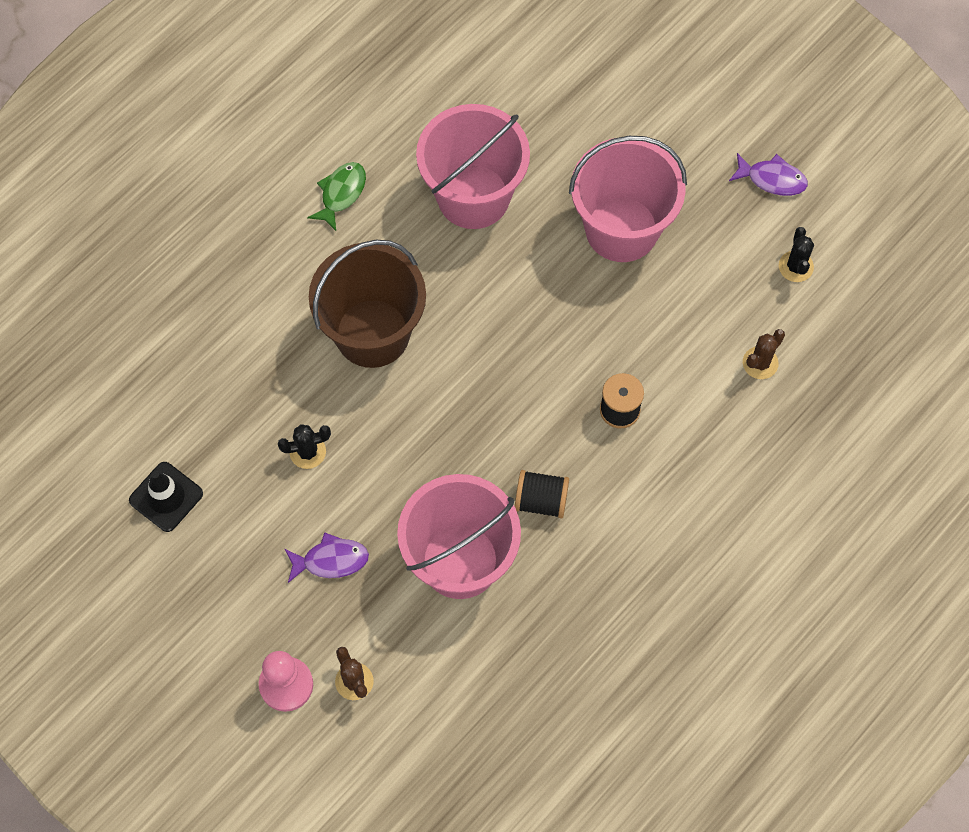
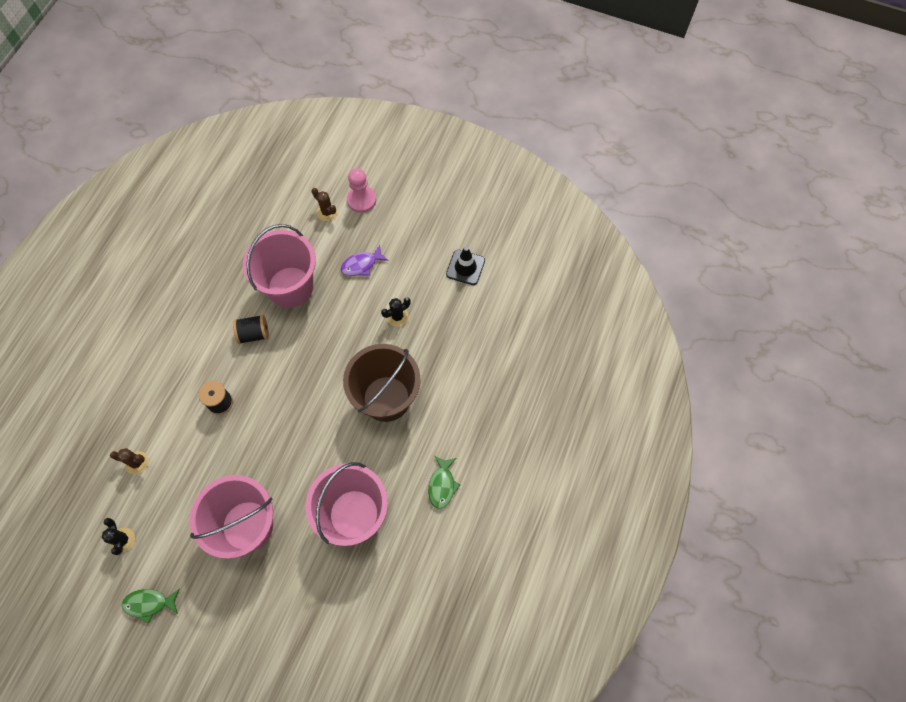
camera: 160 degrees right, 0 degrees up
(760, 363) = (137, 462): brown cactus -> brown cactus turned 75 degrees clockwise
(772, 179) = (149, 603): purple fish -> green fish

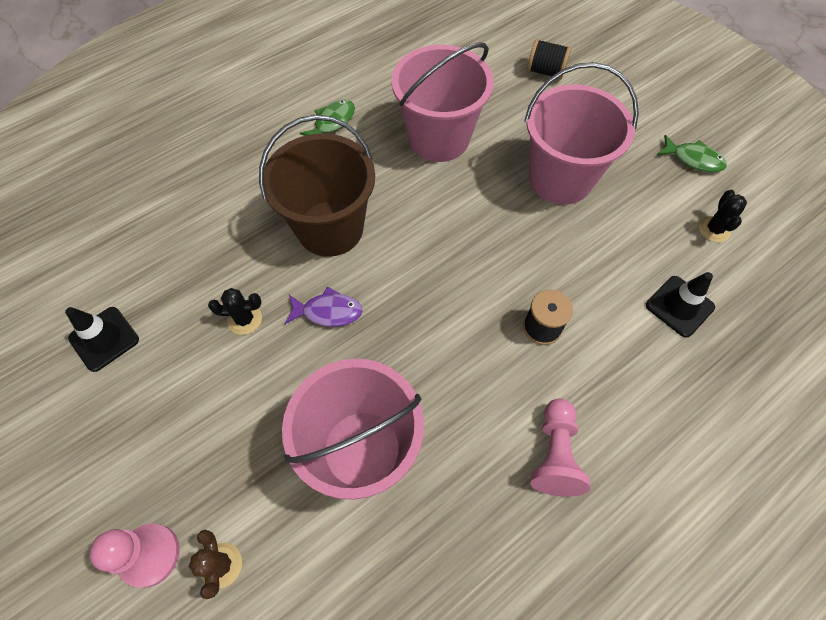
camera: 150 degrees left, 5 degrees down
(137, 462) = (679, 306): brown cactus -> black traffic cone
(188, 335) = (554, 454): none -> pink pawn
(254, 334) = (454, 402): black spool -> black spool (545, 71)
(361, 265) = (235, 426): purple fish -> purple fish (328, 312)

